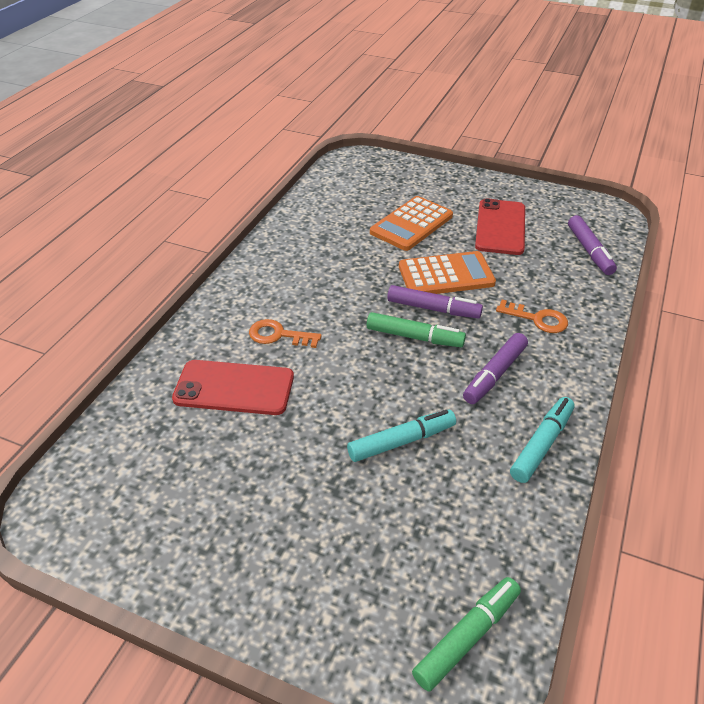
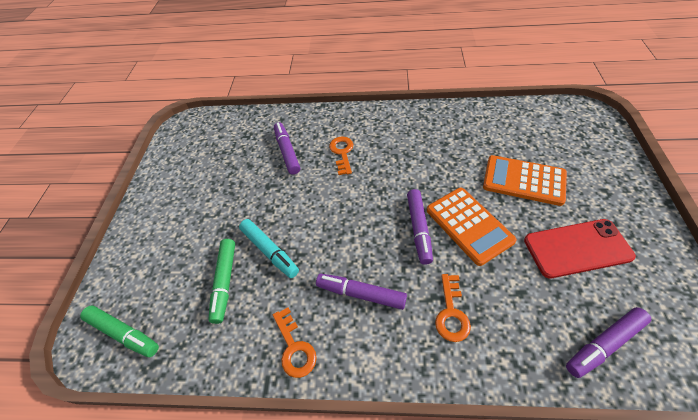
camera: 75 degrees right, 10 degrees up
(234, 388) = (287, 151): red phone -> purple marker
(414, 337) = (378, 227): green marker -> green marker (225, 282)
(541, 444) = (294, 348): turquoise marker -> orange key

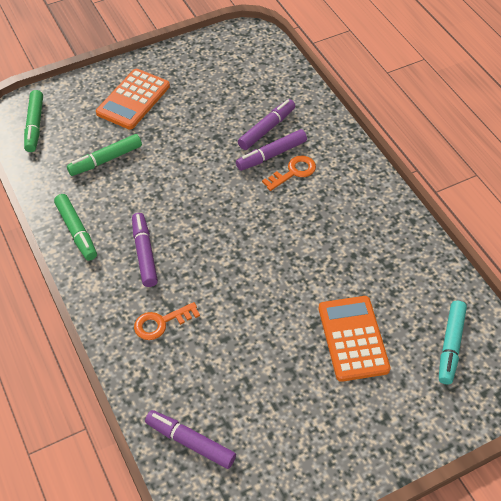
camera: 55 degrees right, 0 degrees up
(270, 251) = (149, 173): turquoise marker -> turquoise marker (450, 346)
(294, 348) = (76, 231): orange key -> green marker
(419, 229) = (235, 270): purple marker -> purple marker (271, 155)
(469, 225) = (263, 307): orange calculator -> orange calculator (133, 99)
(577, 248) = (287, 404): red phone -> none

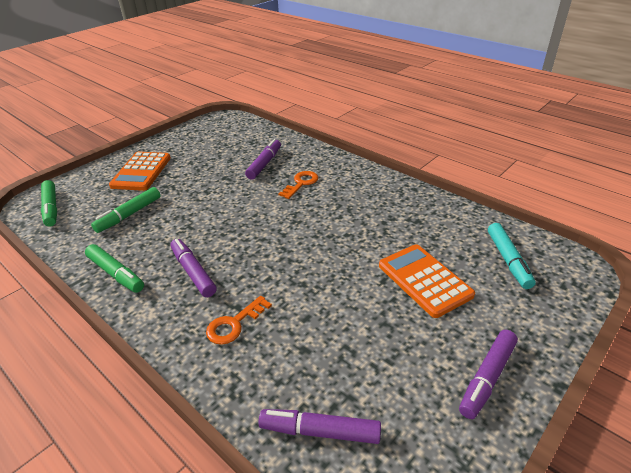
camera: 20 degrees left, 15 degrees down
(271, 155) = (277, 178): purple marker -> purple marker (487, 378)

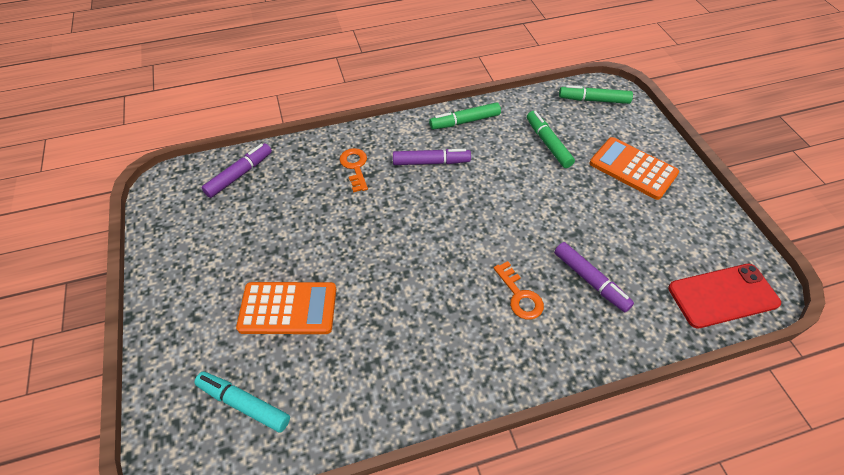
camera: 120 degrees right, 15 degrees up
(238, 127) = (722, 295): none -> red phone
(487, 378) = (178, 279): purple marker -> none

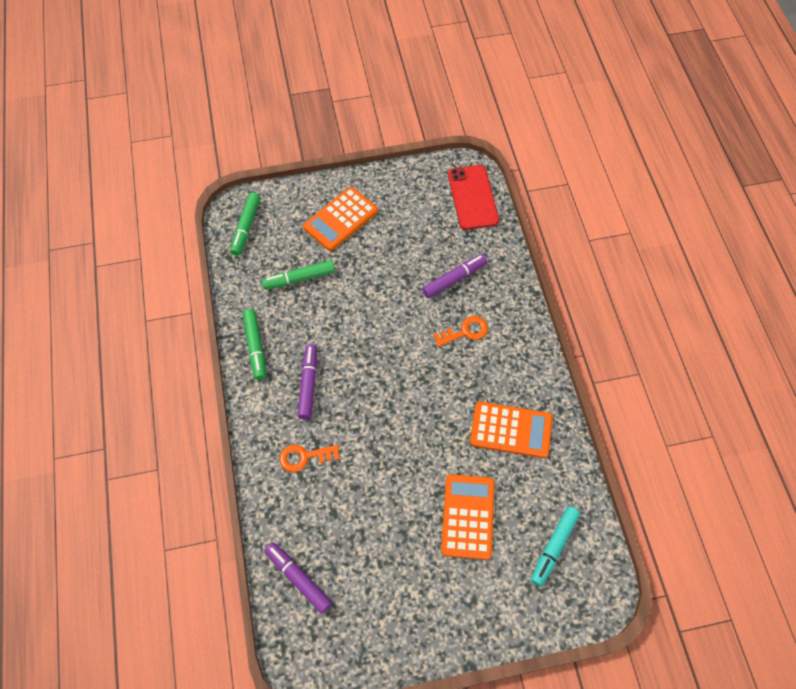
camera: 85 degrees left, 10 degrees up
(394, 351) = (511, 430): none -> orange calculator

